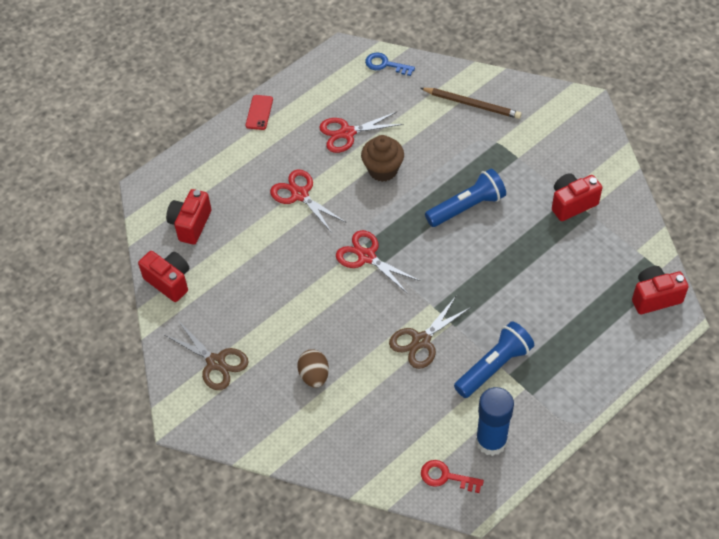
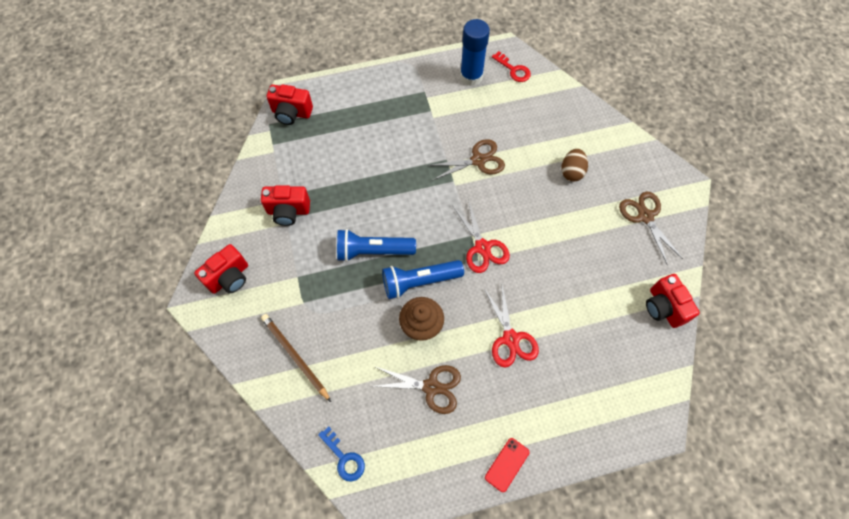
camera: 155 degrees left, 10 degrees up
(190, 224) = (626, 358): red camera -> red camera (229, 277)
(347, 133) = (431, 387): red scissors -> brown scissors
(494, 366) = (438, 119): blue flashlight -> blue flashlight (419, 282)

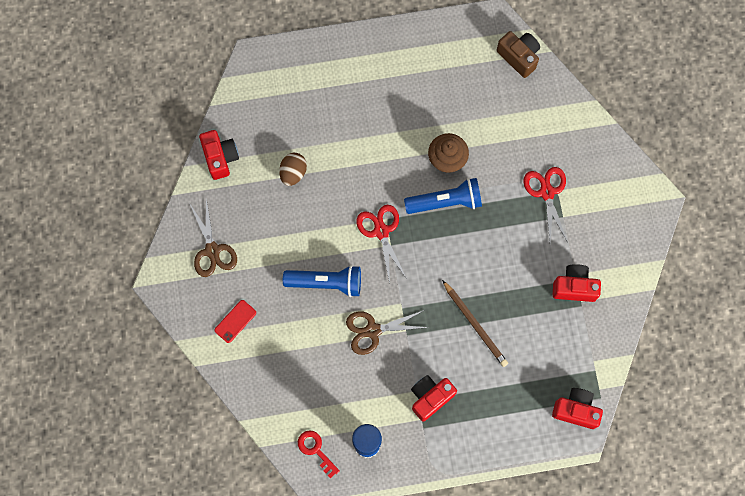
camera: 175 degrees left, 10 degrees up
(229, 277) = (628, 221): red camera -> red camera (430, 397)
(295, 356) = (562, 142): brown pencil -> brown pencil (475, 325)
(344, 458) = (519, 57): blue key -> brown camera
(373, 251) = (489, 236): blue flashlight -> blue flashlight (326, 282)
(431, 387) = (442, 106): brown scissors -> none
(507, 464) = (385, 41): red phone -> red phone (235, 321)
(510, 338) = (367, 141): red scissors -> red scissors (547, 192)
(571, 172) = (276, 308): brown egg -> brown egg (293, 172)

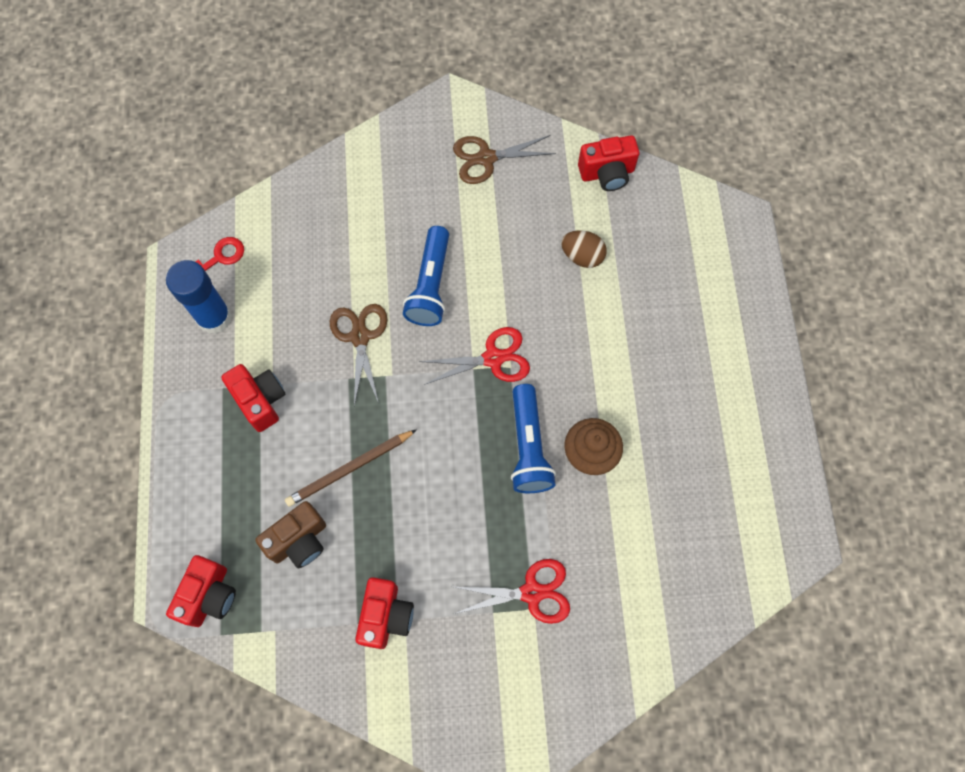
camera: 95 degrees right, 5 degrees down
(235, 321) = (393, 178): red phone -> none
(519, 57) = (745, 575): brown camera -> brown camera (299, 541)

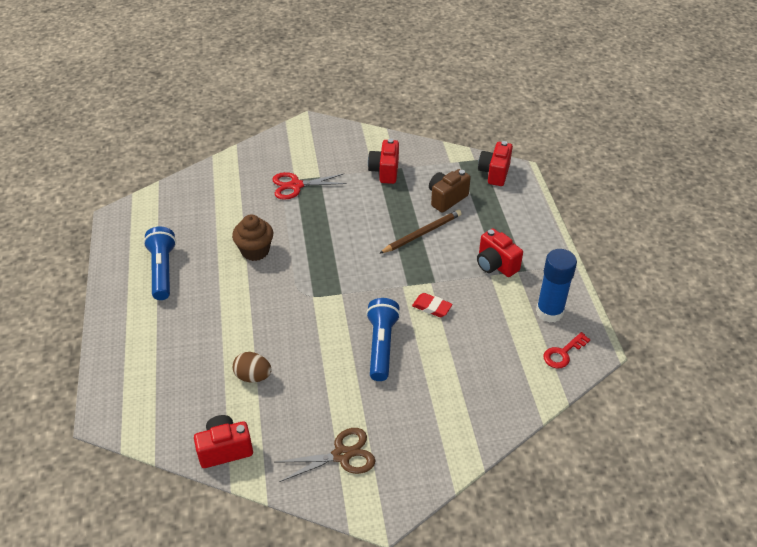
camera: 175 degrees right, 25 degrees down
(360, 337) = (432, 307): brown scissors -> red eraser
(493, 358) = (326, 301): red scissors -> none
(528, 446) = (298, 252): blue flashlight -> blue flashlight (162, 270)

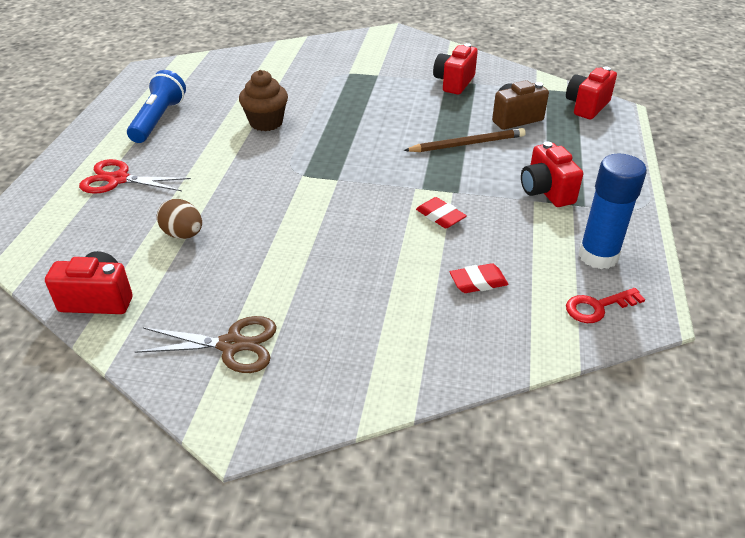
camera: 20 degrees right, 5 degrees down
(296, 185) = (347, 77): red scissors -> red scissors (118, 179)
(381, 346) = (354, 240): blue flashlight -> none
(480, 356) = (478, 282): none -> red eraser

